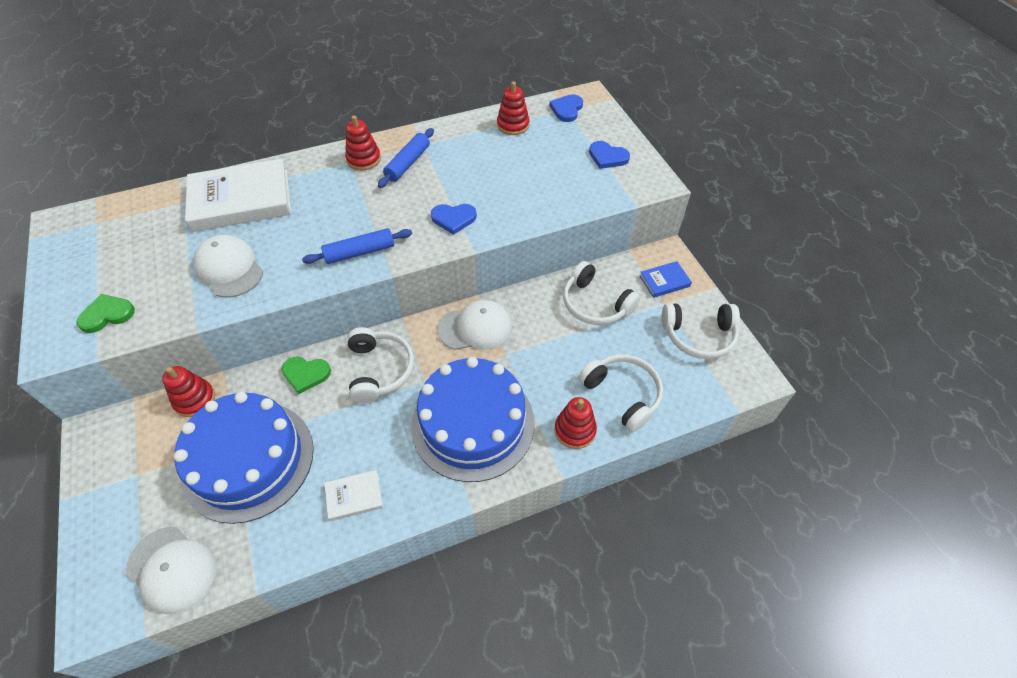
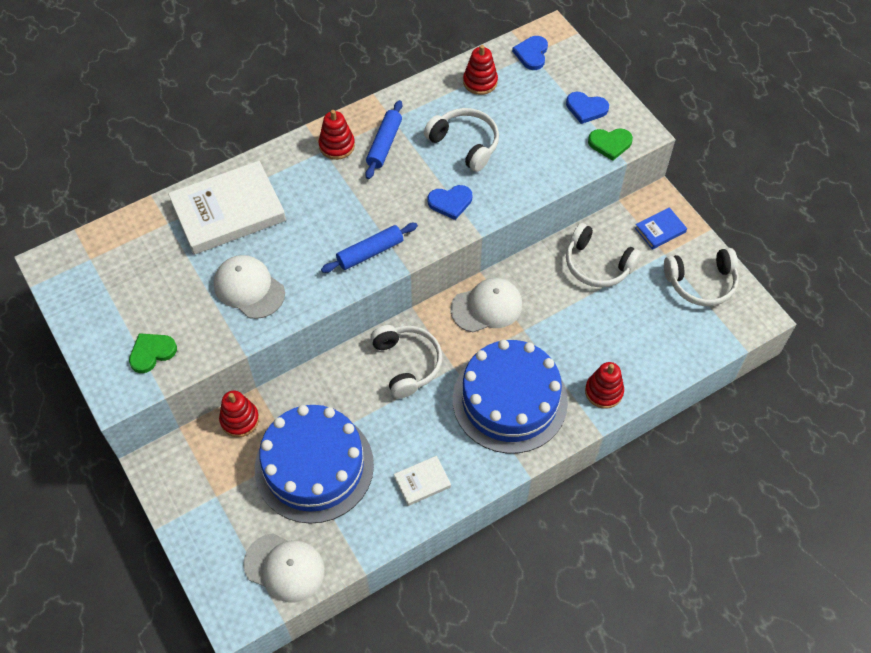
camera: 10 degrees left, 5 degrees up
(306, 374) = (337, 379): green heart -> green heart (610, 144)
(622, 394) = (640, 351): white headphones -> white headphones (465, 144)

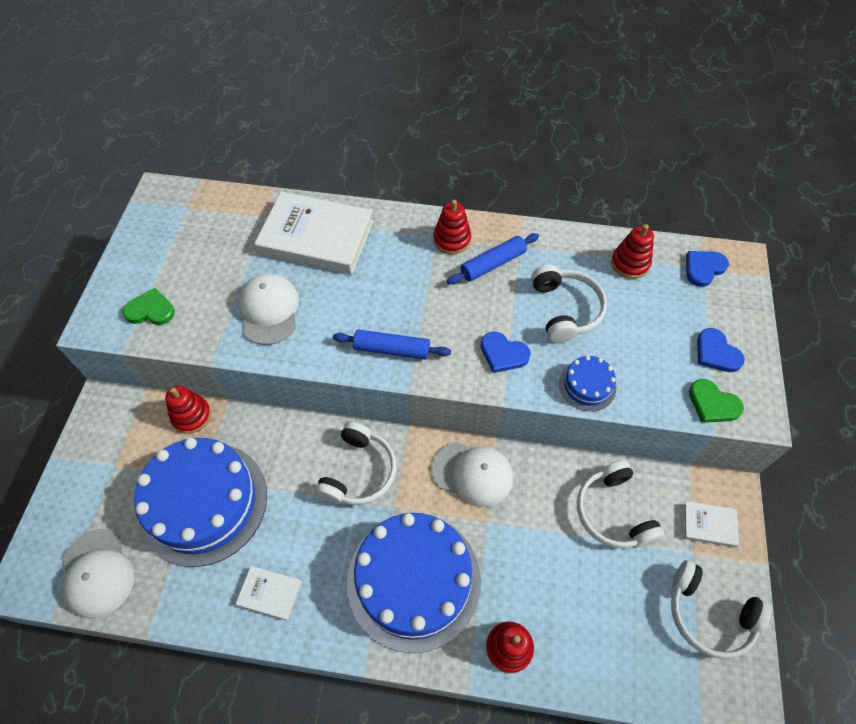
camera: 40 degrees right, 0 degrees up
(524, 185) = (587, 385): none -> blue cake
(660, 230) = (708, 525): blue book -> white book

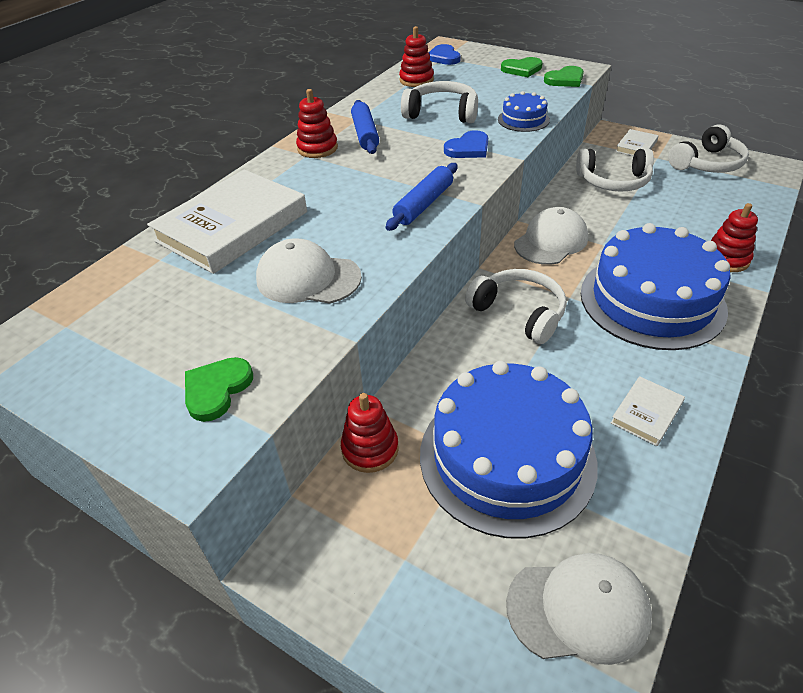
camera: 65 degrees left, 15 degrees down
(716, 353) = (522, 69): blue heart -> green heart

